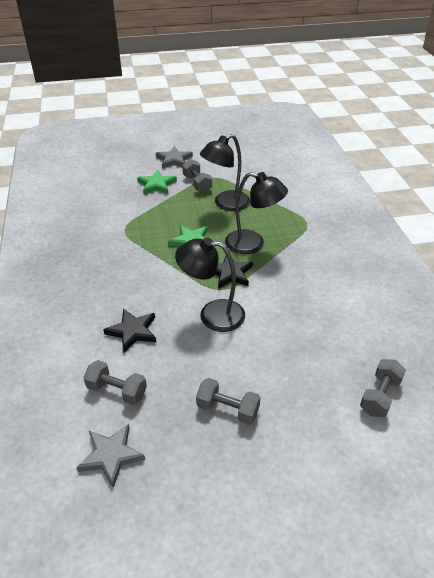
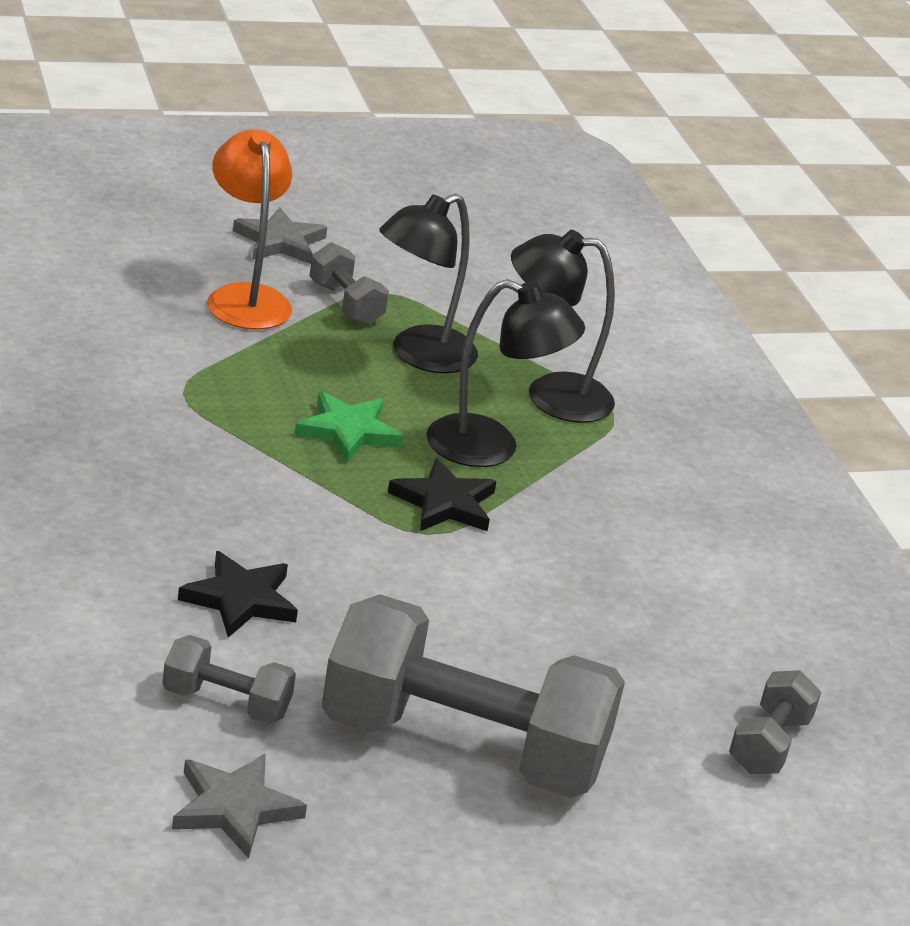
camera: 10 degrees left, 10 degrees down
(156, 185) = (245, 298): green star -> orange lamp
(212, 314) = (412, 579): black lamp -> black lamp (551, 396)
(227, 409) = (462, 748): grey dumbbell -> grey dumbbell, size x2.25

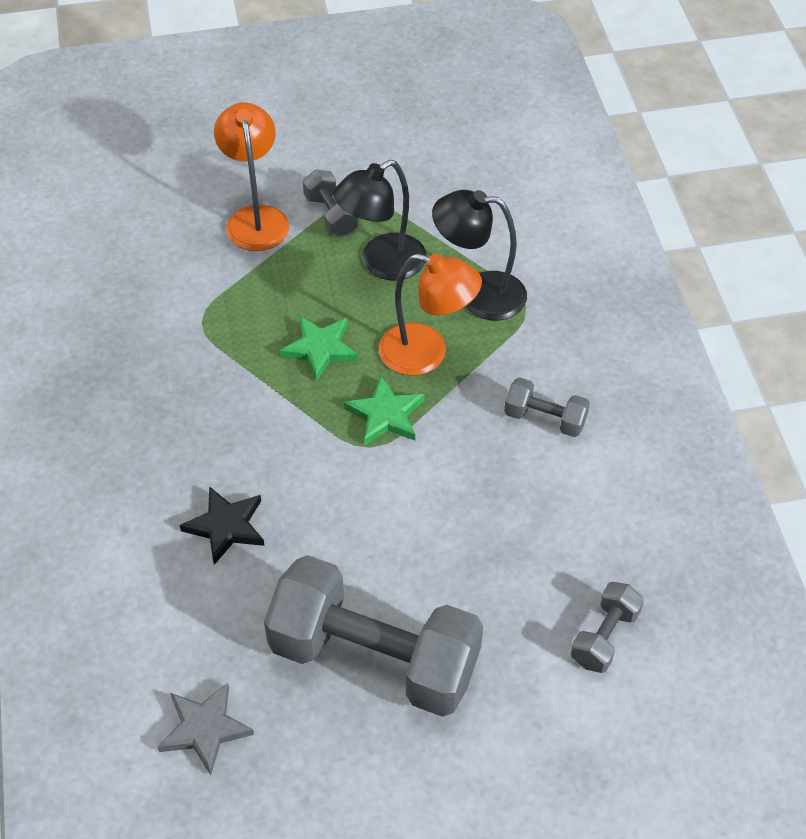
camera: 10 degrees right, 20 degrees up
(226, 703) = (207, 628): grey dumbbell -> grey dumbbell (545, 419)
(280, 242) = (287, 155): grey star -> none
(444, 503) = (385, 415): black star -> green star
(491, 447) = (427, 354): black lamp -> orange lamp

